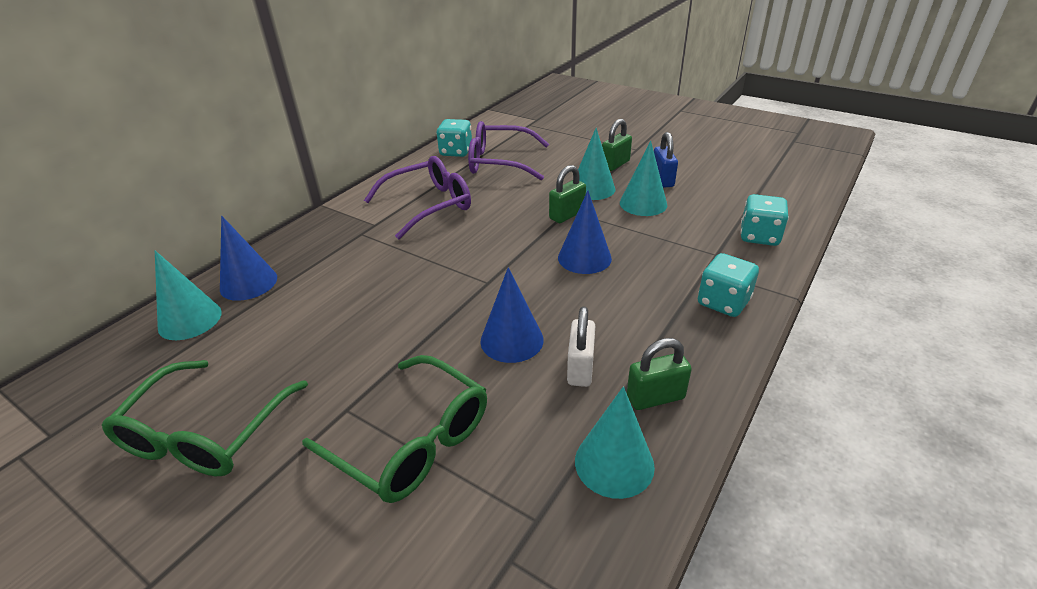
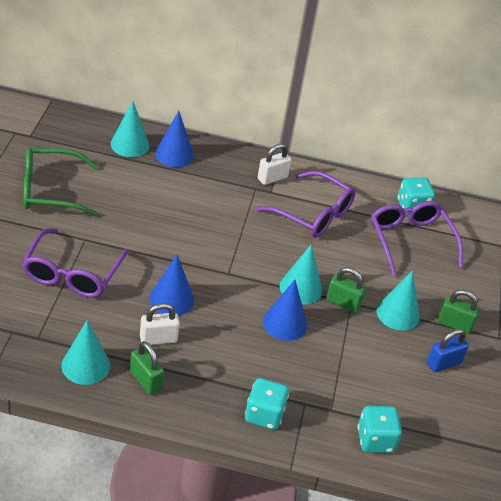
camera: 60 degrees right, 5 degrees up
(354, 219) = (272, 178): none -> white padlock
(412, 441) = (72, 274): green glasses -> purple glasses
(643, 203) = (390, 353): turquoise cone -> turquoise cone (301, 288)

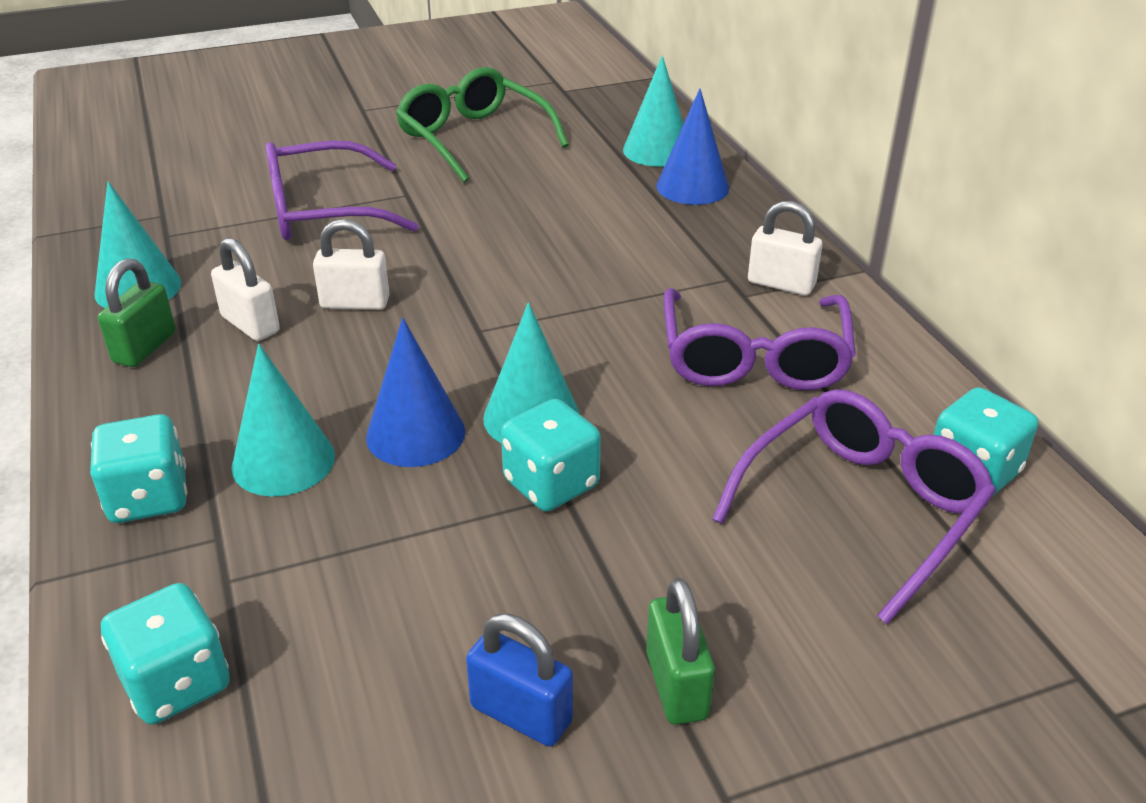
camera: 65 degrees right, 5 degrees down
(172, 299) = (355, 303): blue cone -> white padlock
(343, 303) = (551, 484): green padlock -> turquoise dice
(398, 314) = (606, 574): turquoise cone -> turquoise cone (283, 461)

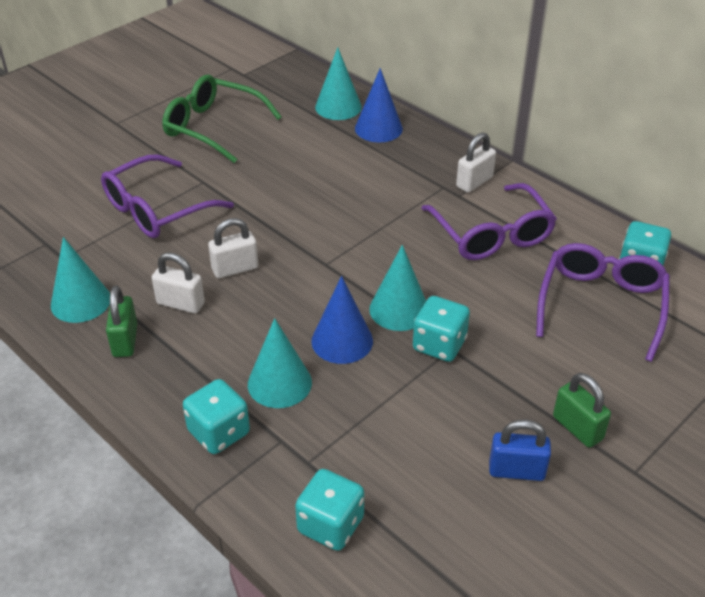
camera: 25 degrees left, 5 degrees up
(781, 284) = (474, 182): white padlock -> white padlock turned 45 degrees counterclockwise

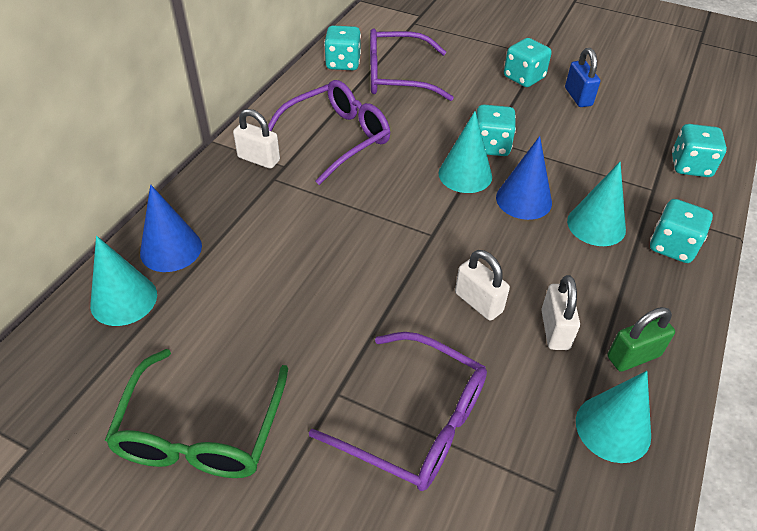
camera: 110 degrees left, 5 degrees up
(577, 428) = (524, 77): green padlock -> turquoise dice

